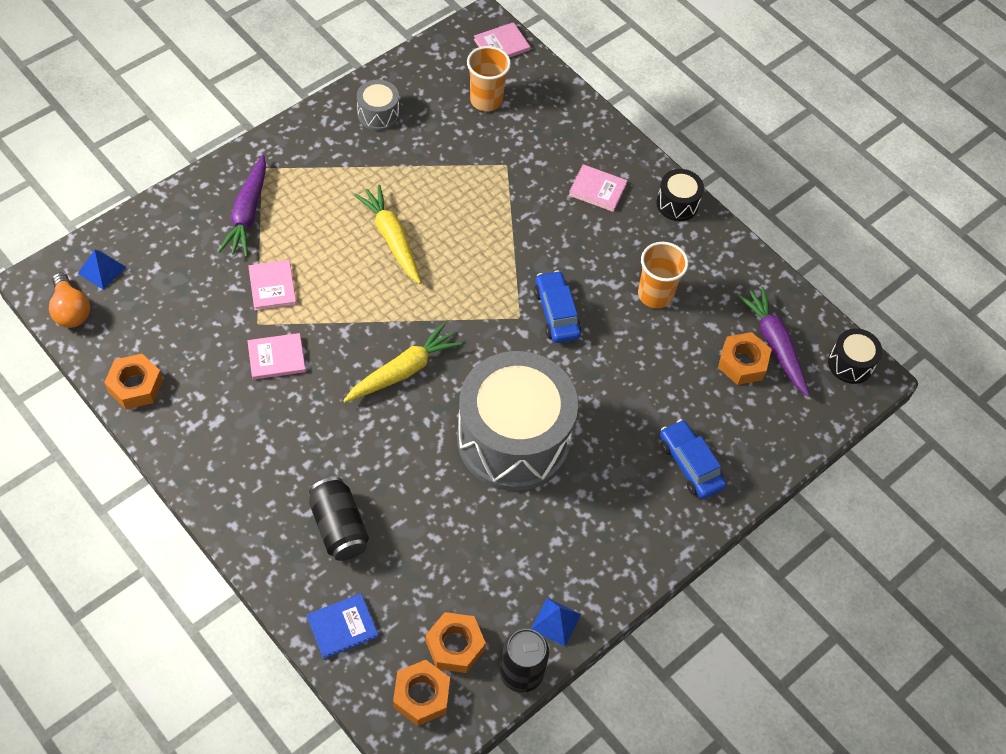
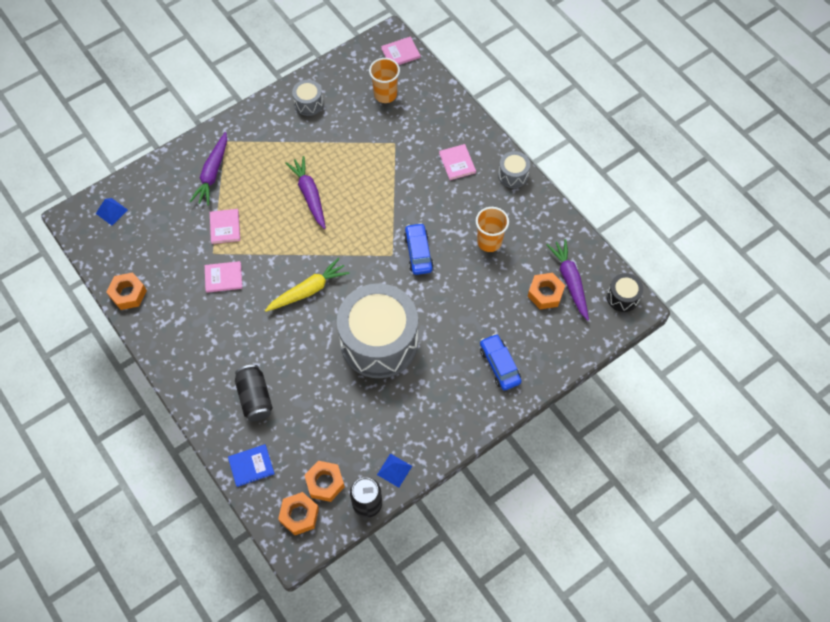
camera: 10 degrees right, 5 degrees up
(71, 310) = (89, 239): orange light bulb -> none
(391, 238) = (309, 195): yellow carrot -> purple carrot
(597, 189) = (457, 163): pink book -> pink book turned 45 degrees clockwise
(677, 204) = (513, 175): black drum -> grey drum

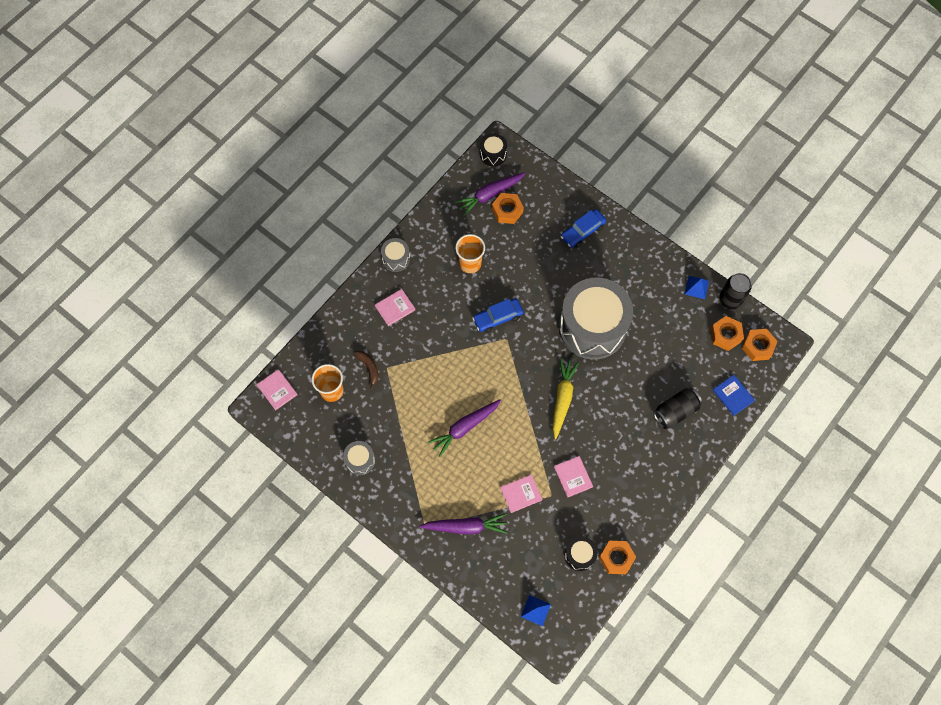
camera: 105 degrees left, 5 degrees up
(145, 262) = (579, 555): none -> black drum
(308, 290) = (562, 399): yellow carrot -> yellow carrot turned 60 degrees clockwise
(399, 128) = (369, 367): none -> brown banana

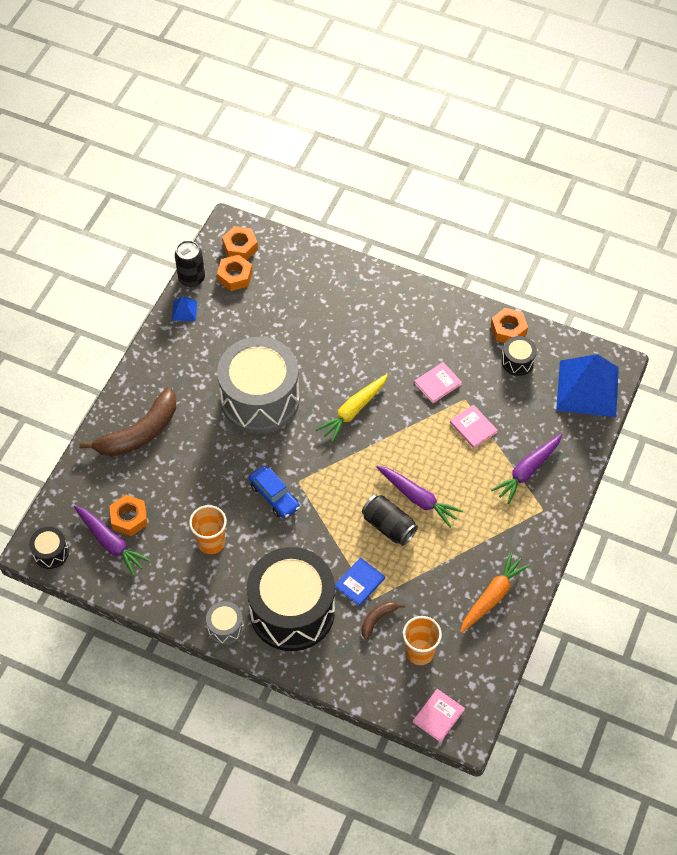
camera: 105 degrees left, 10 degrees down
(360, 460) = (492, 596): grey drum -> orange carrot
(395, 308) = (292, 611): pink book -> black drum
(466, 526) = (527, 471): purple carrot -> purple carrot turned 120 degrees counterclockwise
(535, 610) = (587, 388): blue pyramid -> blue pyramid, size x2.40
(562, 399) = (353, 411): yellow carrot -> yellow carrot turned 45 degrees counterclockwise
(582, 231) = (139, 433): blue car -> brown banana
(675, 411) = (335, 306): black can -> black can (388, 526)
(733, 395) = (302, 260): blue book -> blue book (360, 582)

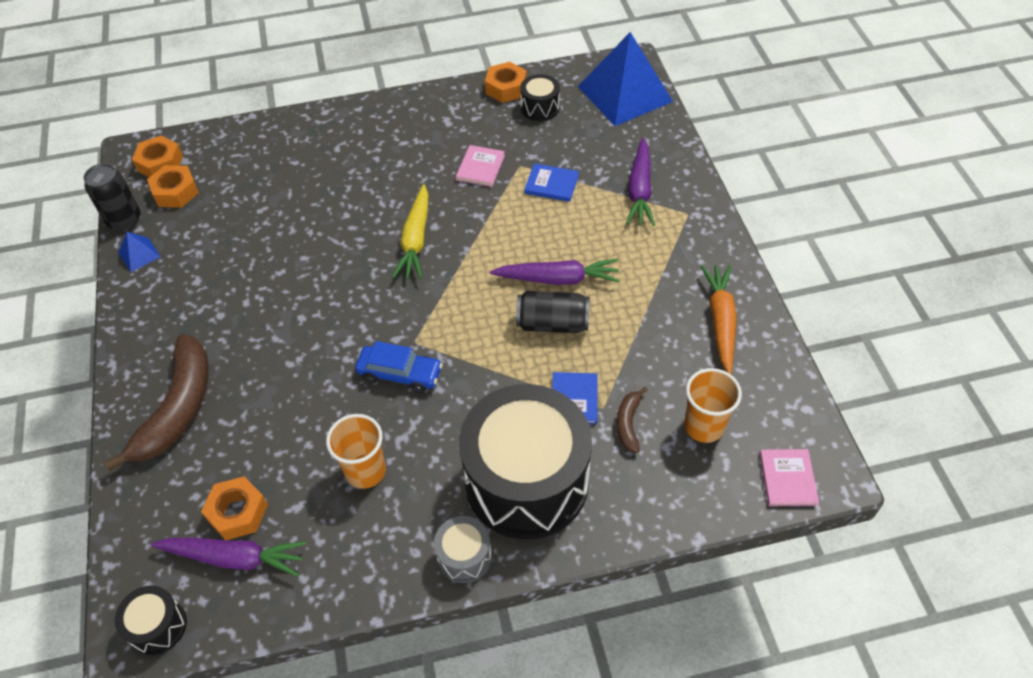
camera: 35 degrees left, 5 degrees down
(260, 399) = (301, 288): grey drum -> none
(473, 427) = (551, 184): pink book -> blue book

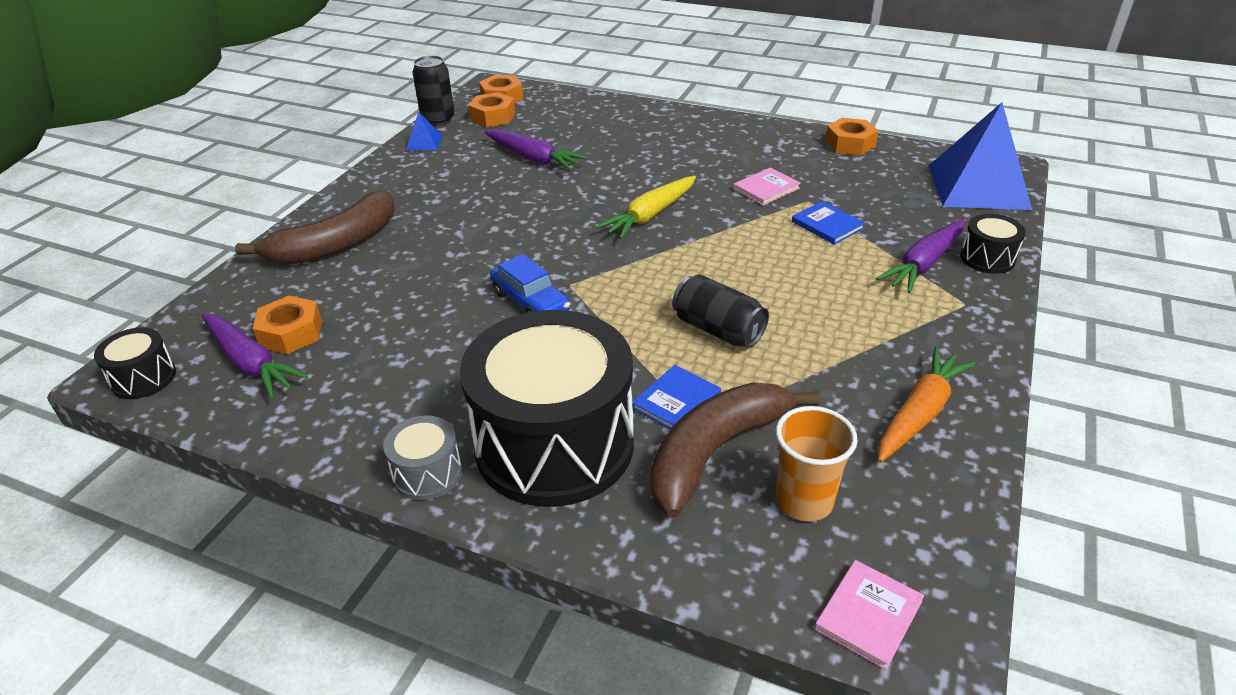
camera: 35 degrees right, 15 degrees down
(365, 471) = (420, 357): orange cup -> none
(540, 108) = (871, 168): black drum -> black drum (987, 258)
(558, 279) = (760, 297): purple carrot -> purple carrot (533, 158)
(628, 423) = (715, 452): brown banana -> brown banana, size x2.16

